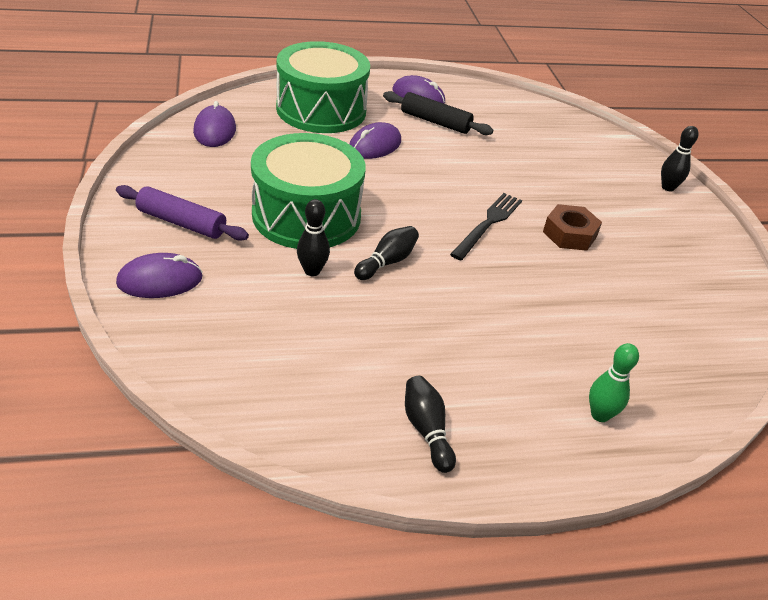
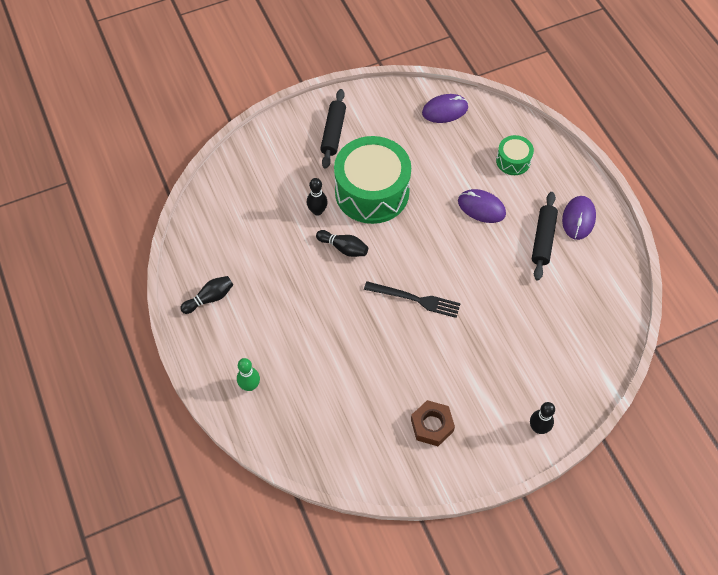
camera: 80 degrees right, 20 degrees up
(160, 281) = (277, 143): purple mouse -> none
(181, 223) = (333, 133): purple rolling pin -> black rolling pin
(321, 110) = (513, 161): green drum -> green drum, size x0.47
(569, 234) = (429, 355): brown nut -> brown nut (432, 425)

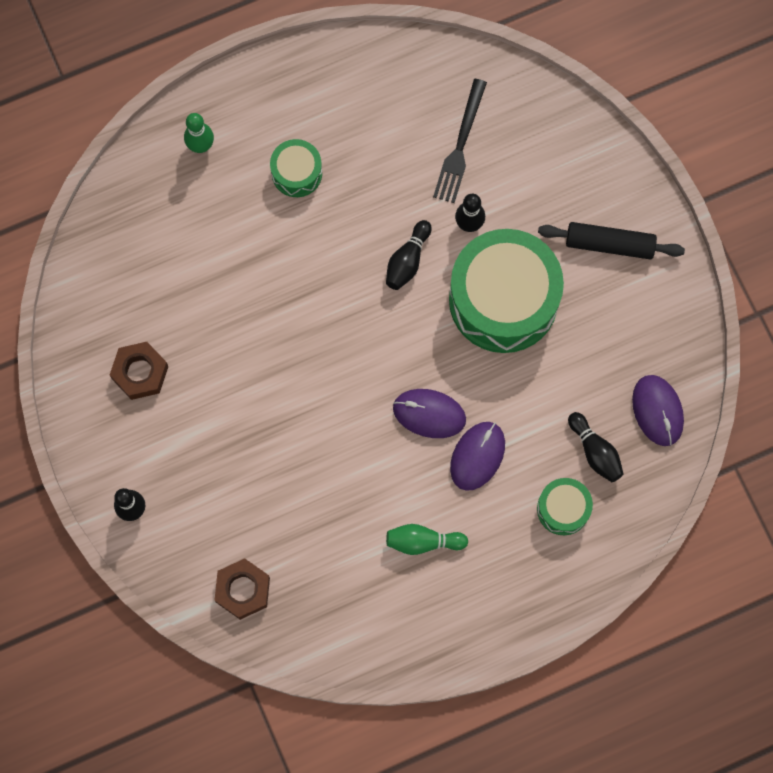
camera: 90 degrees right, 15 degrees up
(210, 298) = (328, 88): black bowling pin -> black bowling pin (595, 451)
(275, 319) = (297, 173): none -> green drum
(415, 299) = (325, 357): black fork -> black fork (460, 145)
(543, 239) = (423, 541): black rolling pin -> green bowling pin
(578, 219) = (459, 597): purple mouse -> purple mouse (429, 414)
(590, 351) = (243, 590): none -> brown nut

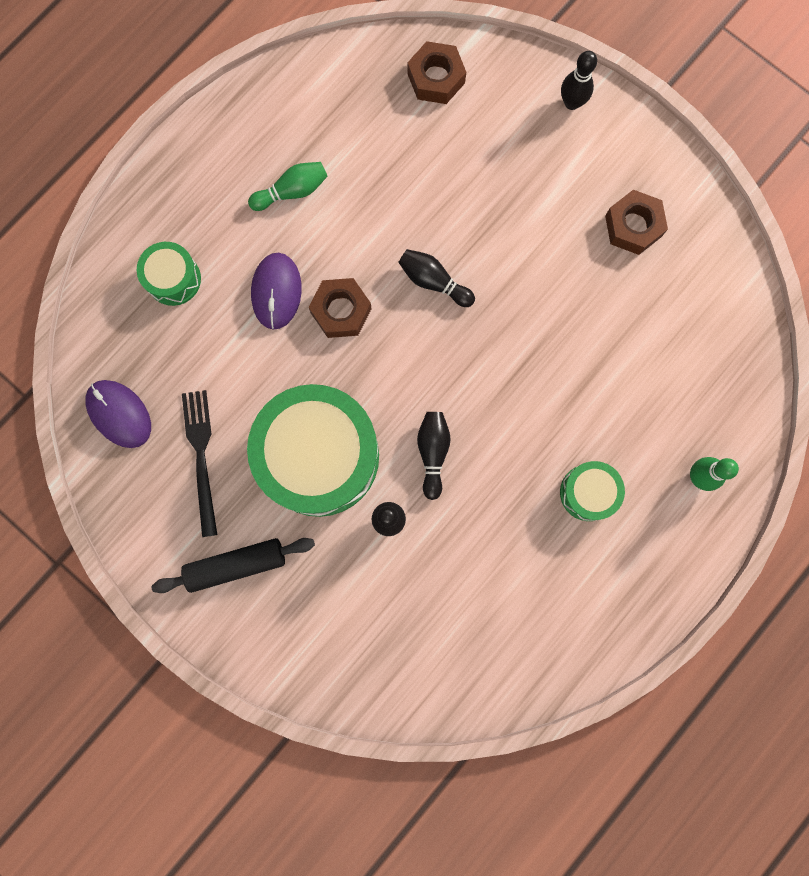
camera: 155 degrees right, 5 degrees up
(429, 414) = (341, 311): purple mouse -> brown nut
(460, 145) = (436, 601): black fork -> black fork (201, 457)
(595, 451) = (165, 347): black bowling pin -> black bowling pin (433, 281)

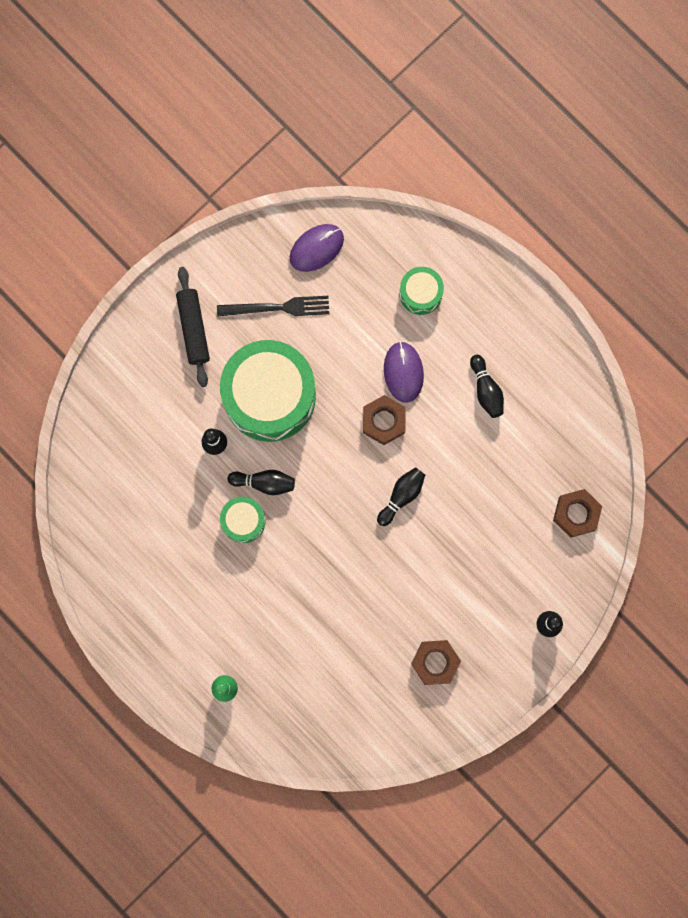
camera: 95 degrees right, 0 degrees up
(276, 292) = (403, 372): purple mouse -> purple mouse turned 75 degrees clockwise
(292, 191) = (486, 390): green bowling pin -> black bowling pin
(588, 492) = (221, 599): green drum -> green drum (243, 521)

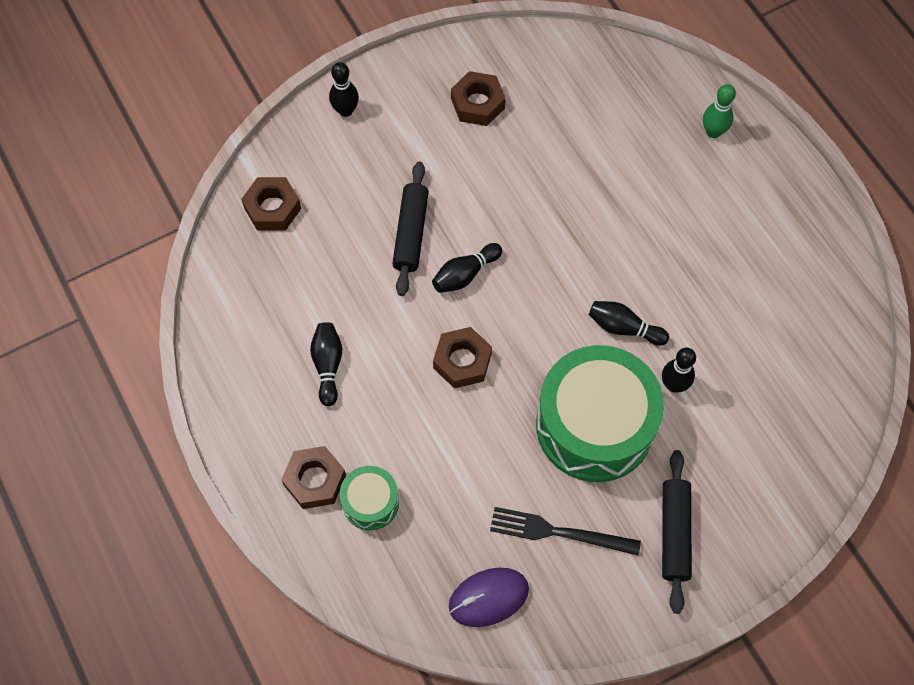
camera: 165 degrees left, 15 degrees down
(243, 521) = (658, 293): green drum -> none
(403, 372) = (421, 412): purple mouse -> none
(456, 521) = (410, 233): none -> black rolling pin
(466, 299) = (315, 480): none -> brown nut

